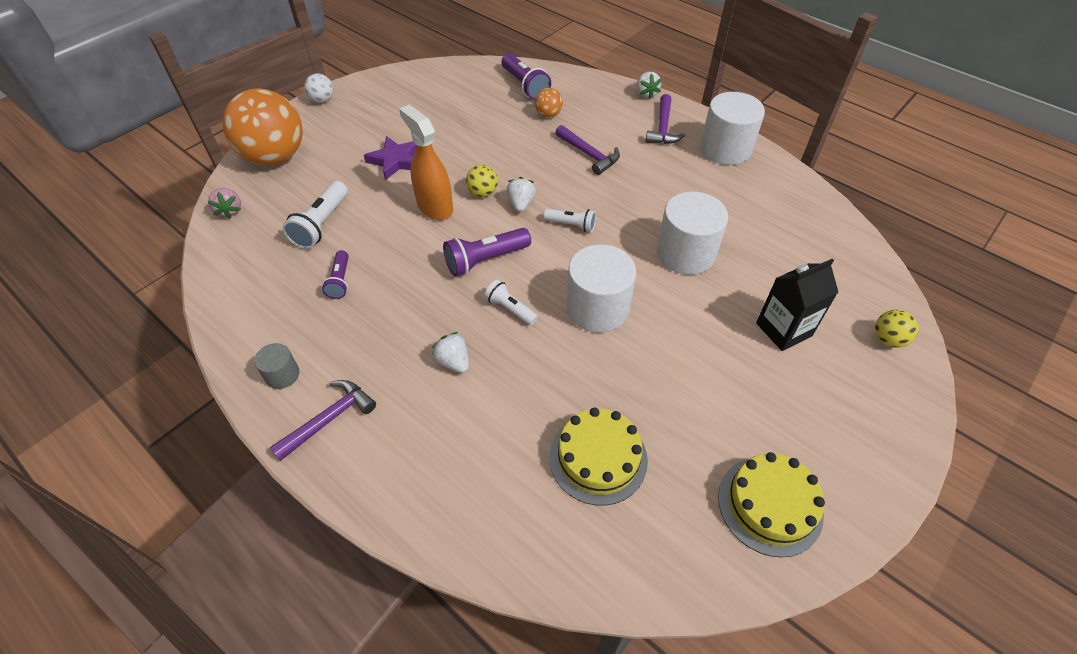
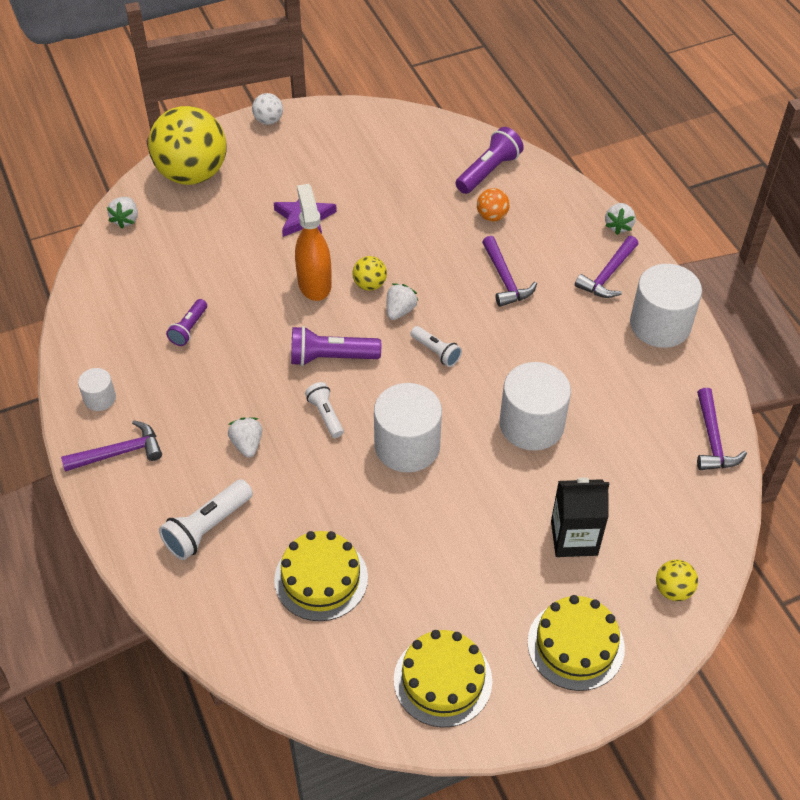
camera: 25 degrees right, 0 degrees up
(230, 211) = (126, 219): pink strawberry -> white strawberry
(275, 157) = (192, 174): orange ball -> yellow ball
(282, 375) = (100, 398): grey cylinder -> white cylinder
(321, 224) = (200, 264): white flashlight -> white flashlight (207, 528)
(525, 86) = (488, 171): purple flashlight -> purple flashlight turned 135 degrees counterclockwise
(824, 215) = (712, 439): none -> purple hammer
(853, 419) = (575, 645): none -> yellow cake

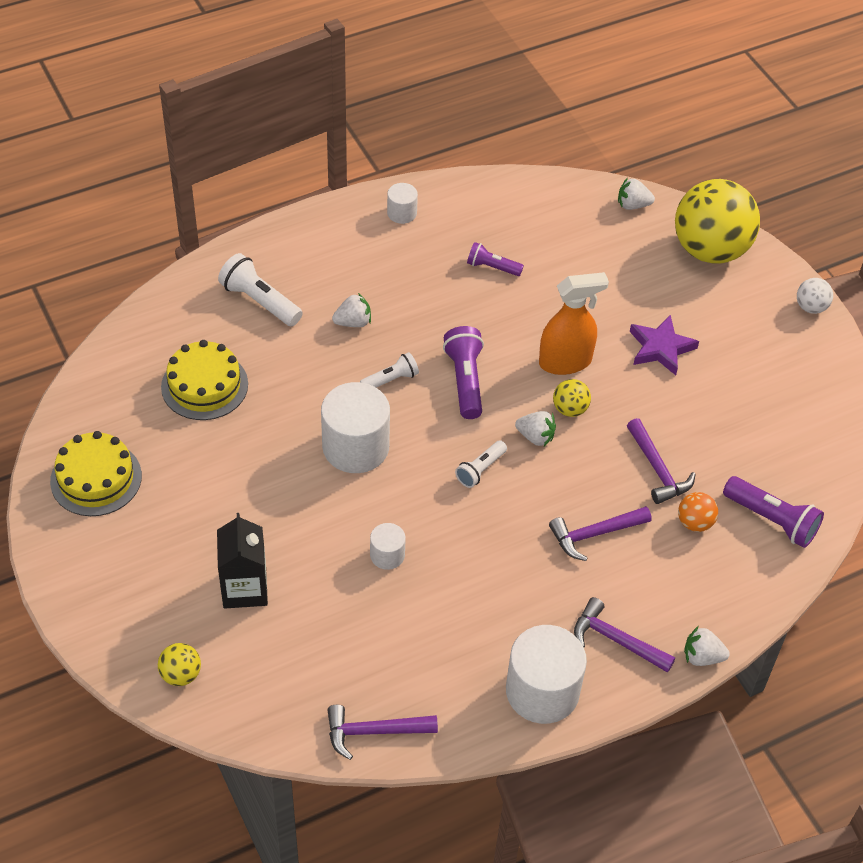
camera: 85 degrees right, 0 degrees up
(119, 453) = (341, 233): purple hammer -> purple hammer (657, 469)
(531, 424) = (387, 555): white cylinder -> white cylinder, size x0.50
(575, 645) = (124, 584): yellow cake -> none

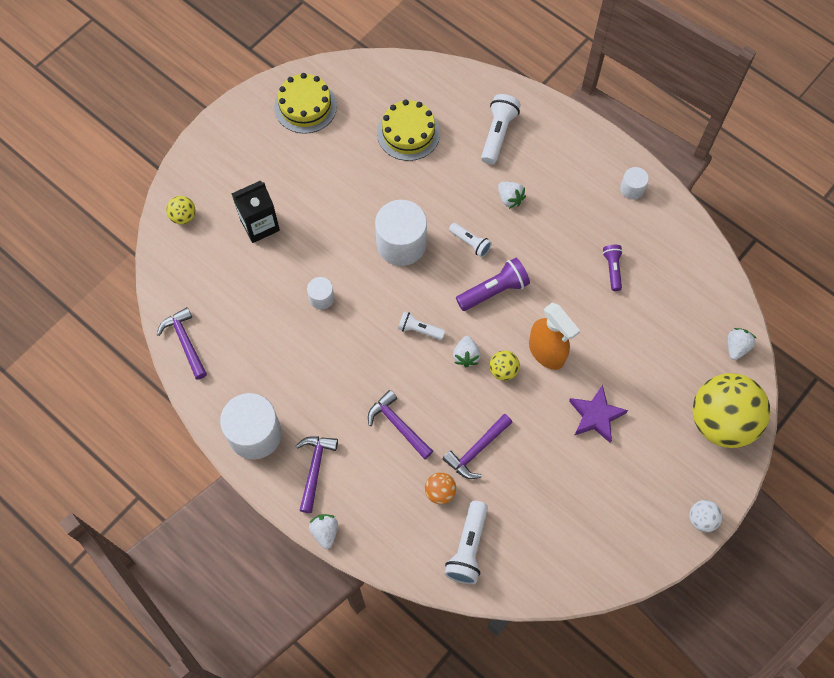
camera: 70 degrees right, 15 degrees up
(633, 205) = (736, 347): white strawberry -> white strawberry turned 45 degrees clockwise
(772, 520) = (468, 548): purple flashlight -> white flashlight

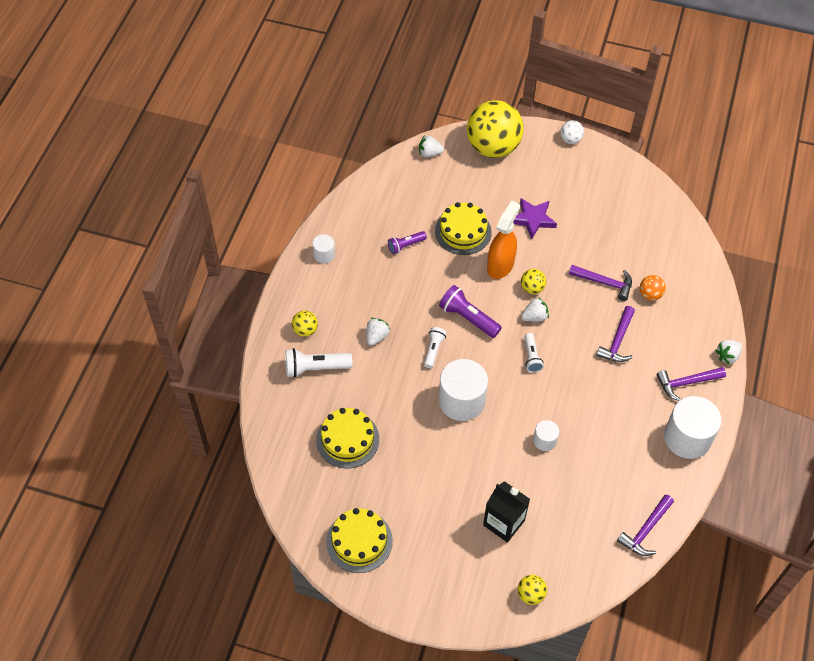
camera: 115 degrees left, 10 degrees down
(468, 548) = (678, 263): white flashlight -> none
(545, 140) = (305, 330): none -> yellow ball
(608, 334) = (463, 231): none -> yellow cake

